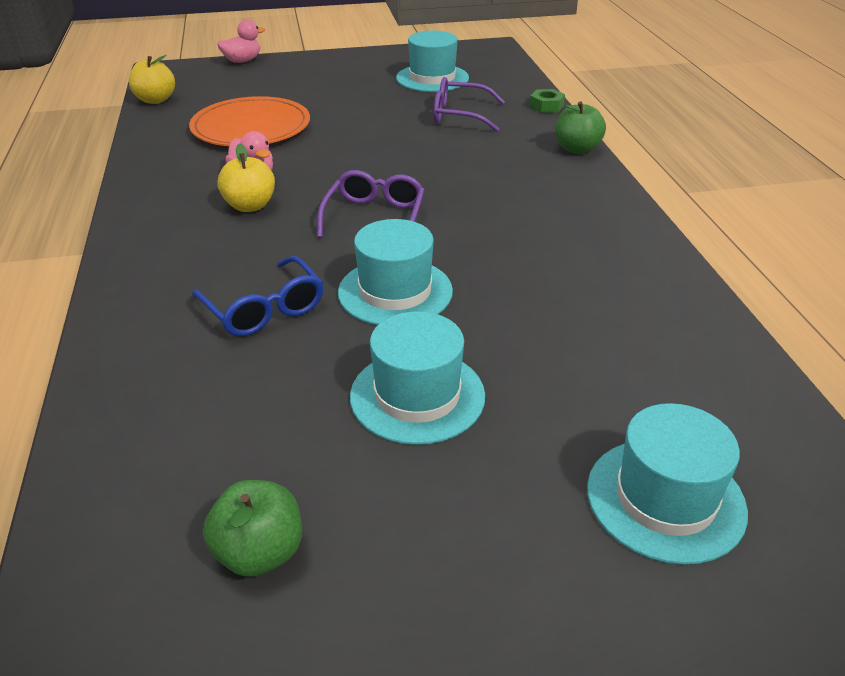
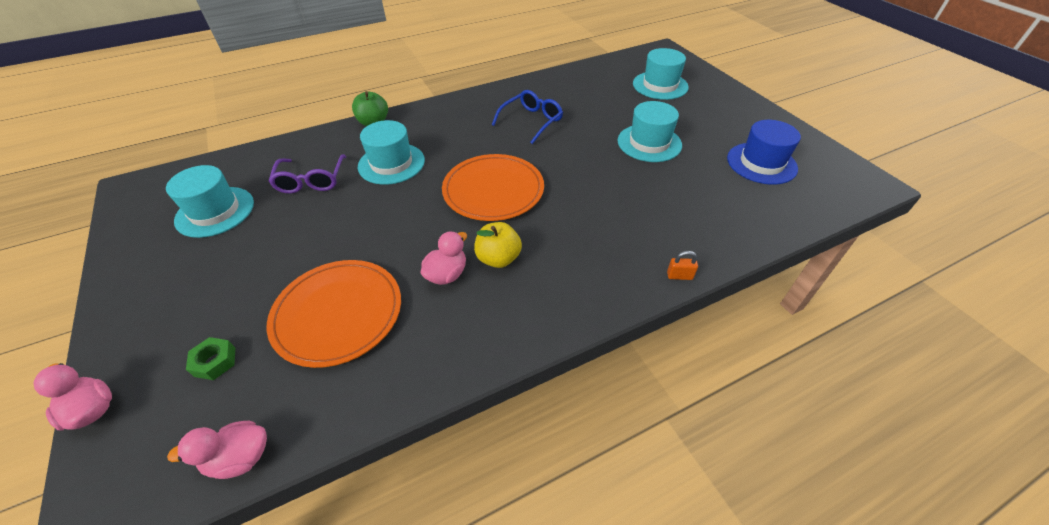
camera: 105 degrees left, 10 degrees up
(104, 327) = (679, 276): none -> orange padlock
(155, 100) = (240, 458): yellow apple -> pink duck
(259, 552) = (761, 163): green apple -> blue hat
(264, 309) = (618, 209): blue glasses -> blue glasses (531, 121)
(374, 217) = (493, 190): purple glasses -> orange plate
(395, 292) = (573, 165): turquoise hat -> turquoise hat (391, 163)
(546, 106) = (295, 141): green nut -> green nut (215, 362)

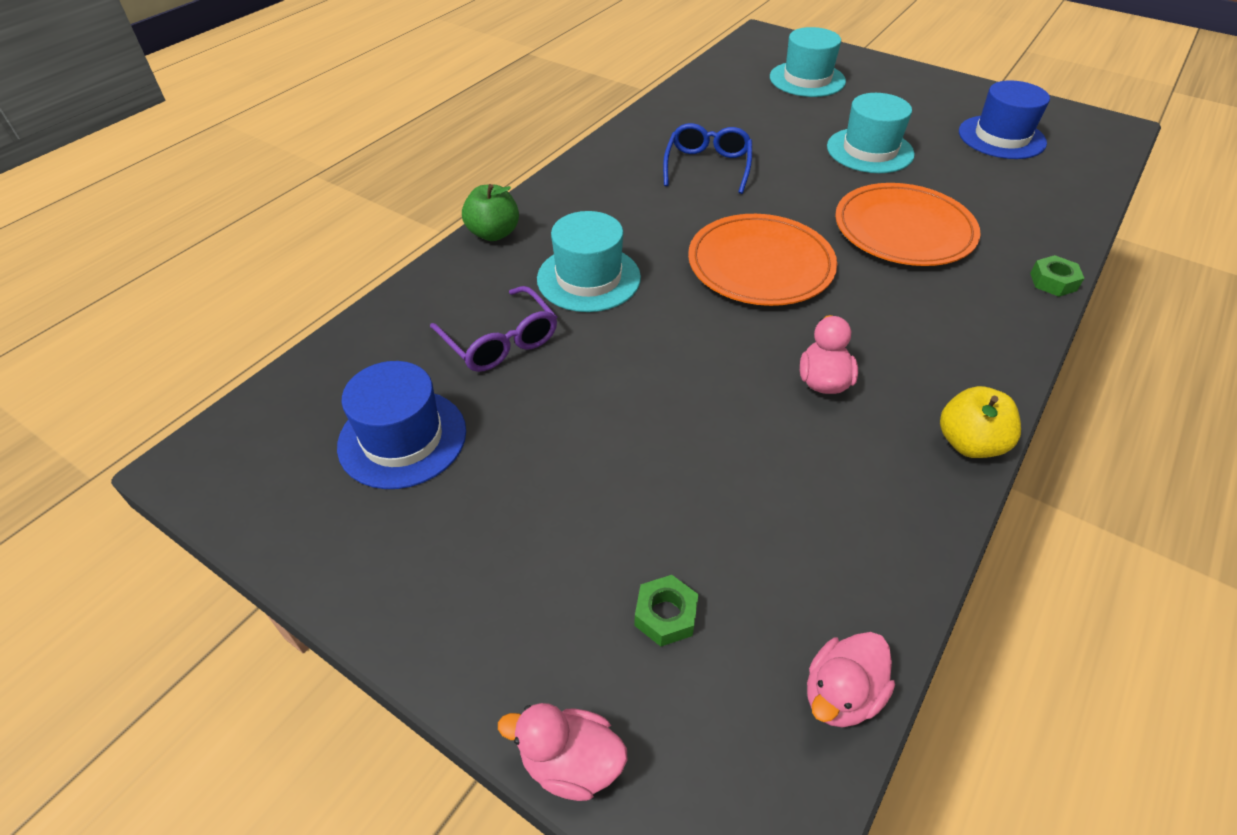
camera: 30 degrees left, 0 degrees up
(215, 211) = (402, 438): turquoise hat -> blue hat
(338, 314) = (751, 483): orange plate -> orange plate (904, 230)
(498, 258) = (859, 339): yellow apple -> yellow apple (969, 443)
(679, 276) = (1053, 282): orange padlock -> green nut

